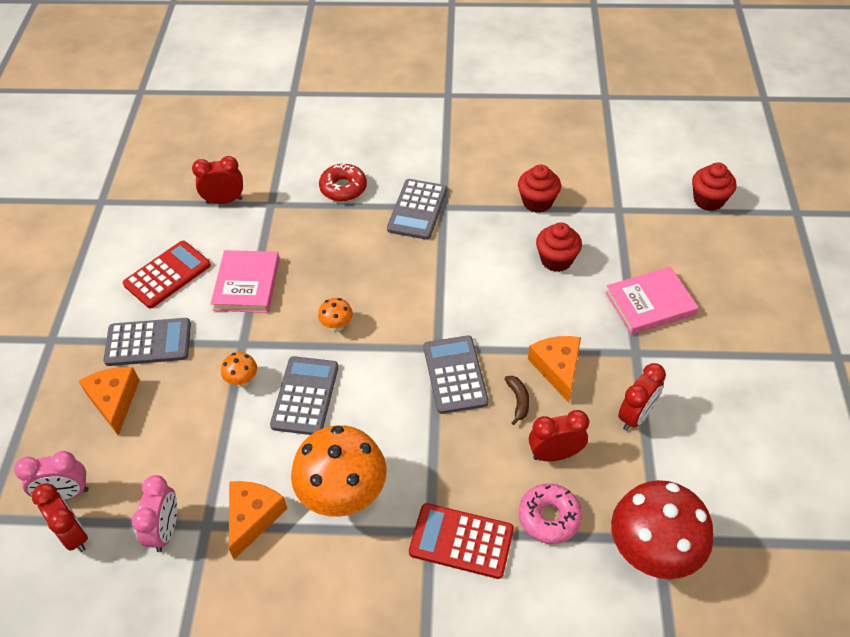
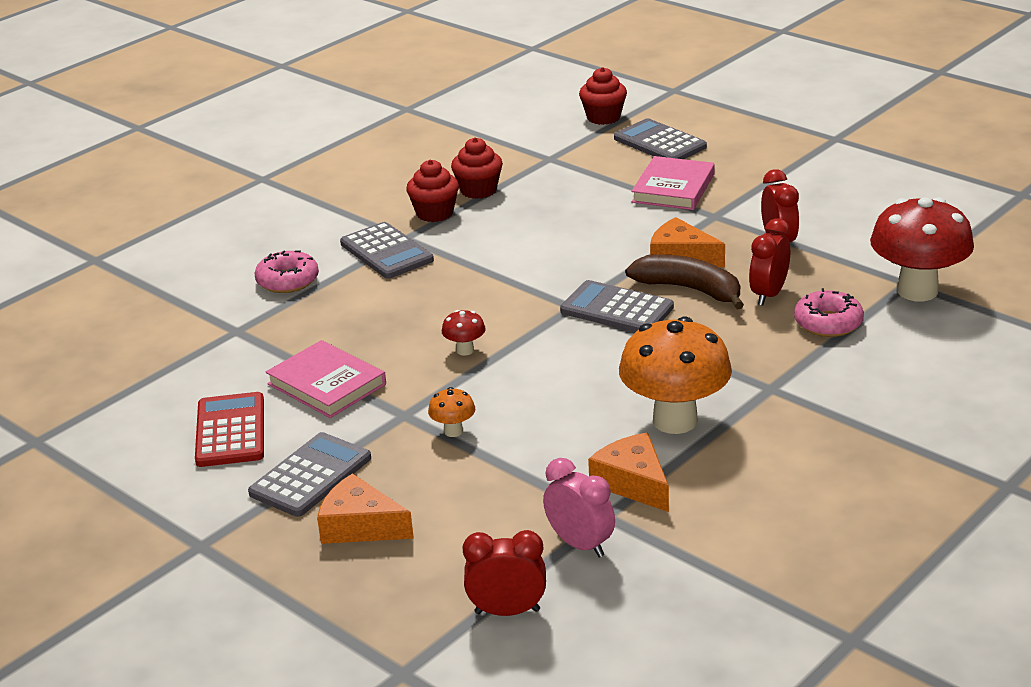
camera: 50 degrees left, 20 degrees down
(65, 494) = (444, 601): pink clock -> none
(224, 201) = (181, 357): red clock -> none
(305, 396) = (526, 400): grey calculator -> grey calculator (659, 143)
(337, 326) = (465, 350): orange mushroom -> red mushroom
(343, 188) = (287, 281): red donut -> pink donut
(461, 541) = (800, 375): red calculator -> none
(518, 401) = (689, 289): brown banana -> brown banana, size x2.05
(556, 260) = (560, 209): red cupcake -> red cupcake (434, 213)

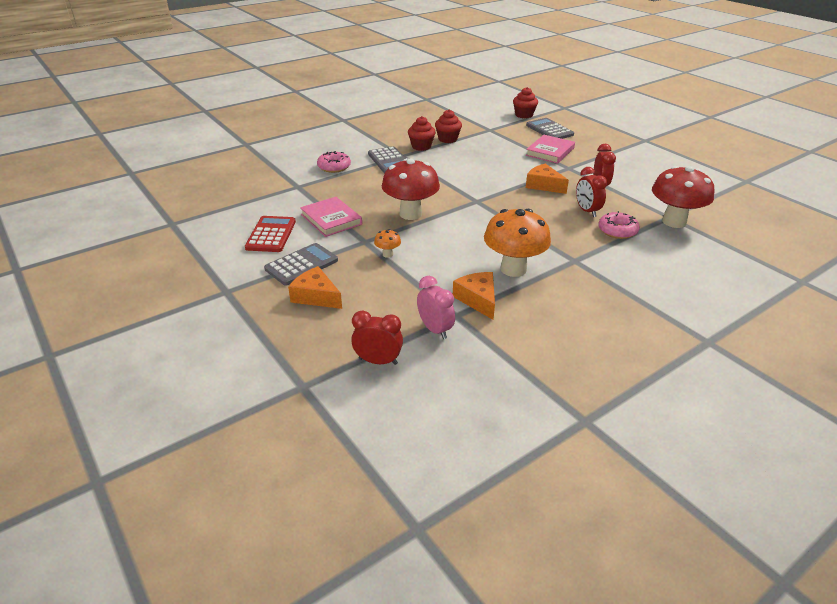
camera: 10 degrees right, 5 degrees up
(465, 350) = (410, 214): red mushroom -> red mushroom, size x2.34
(616, 309) = (500, 206): grey calculator -> none
(689, 289) = (543, 202): brown banana -> none
(768, 295) = (587, 211): red clock -> red clock turned 60 degrees counterclockwise

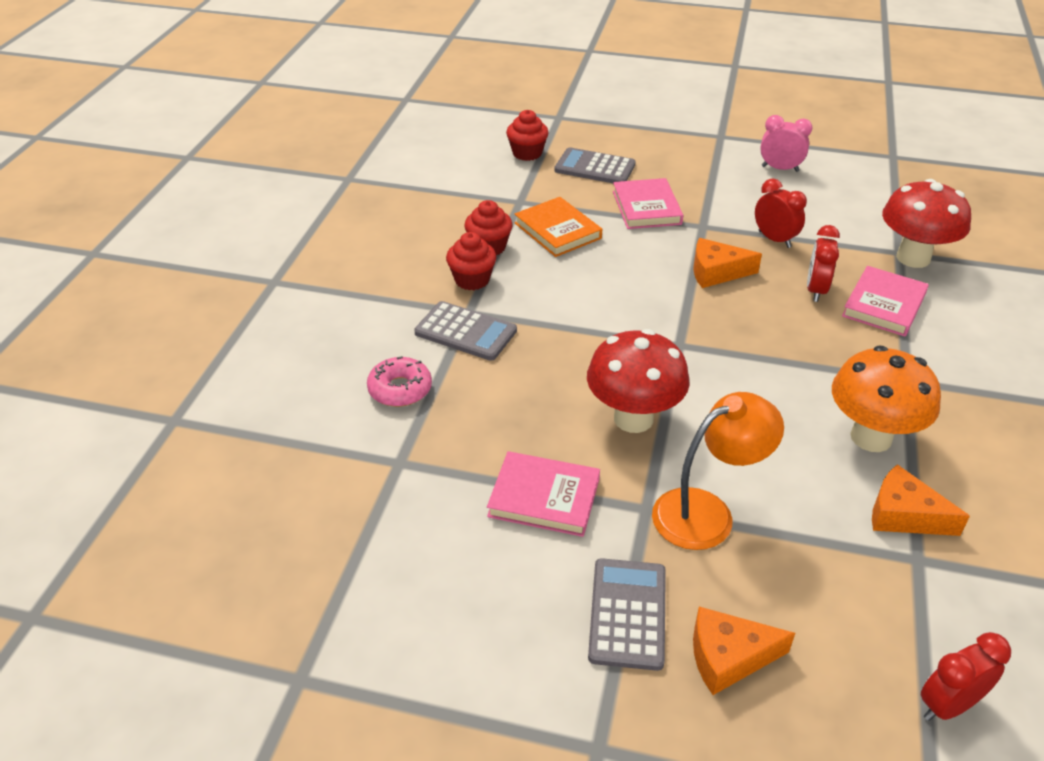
camera: 40 degrees left, 5 degrees up
(271, 235) = (500, 587): red calculator -> none
(387, 254) = (707, 512): orange mushroom -> orange lamp
(435, 329) = (930, 600): pink clock -> pink clock (780, 168)
(489, 144) = (557, 231): none -> orange book
(587, 211) = (816, 290): red clock -> red clock turned 75 degrees clockwise
(617, 231) = (884, 305): pink donut -> pink book

